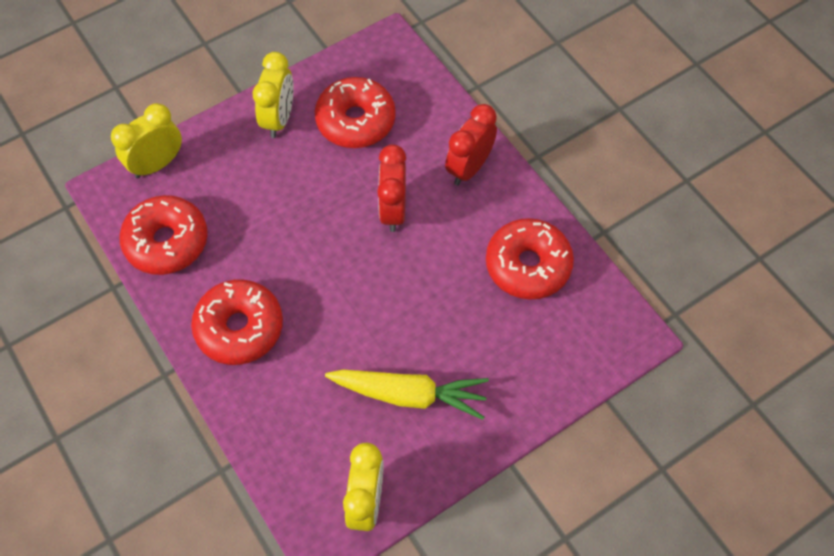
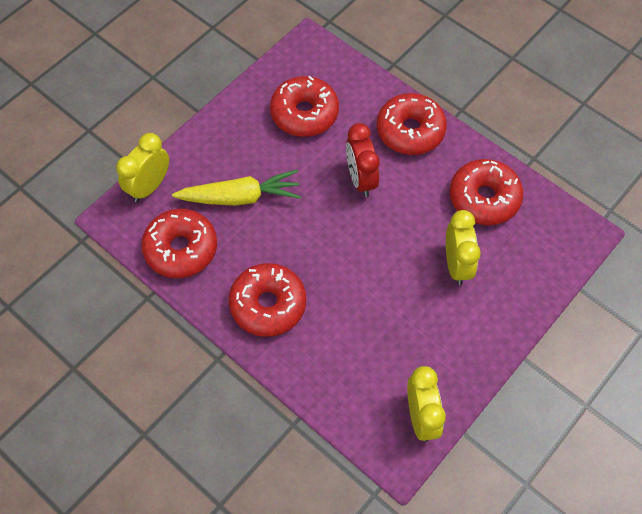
camera: 15 degrees left, 0 degrees up
(279, 119) = (240, 126): yellow clock -> yellow clock (456, 264)
(409, 395) = (425, 324): yellow carrot -> yellow carrot (240, 197)
(469, 168) = (410, 131): red clock -> red donut

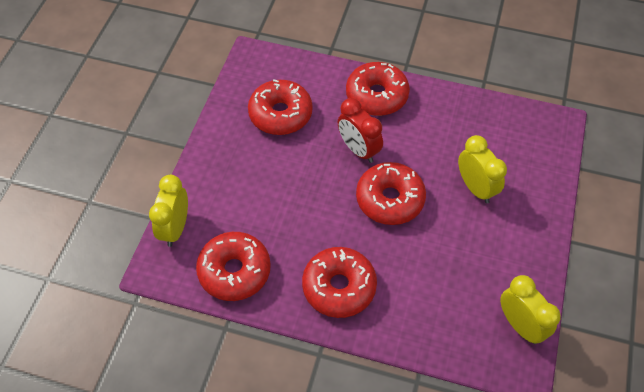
camera: 25 degrees left, 5 degrees down
(240, 197) = (263, 205): yellow carrot -> none
(484, 198) = (466, 126): red donut -> red donut (390, 199)

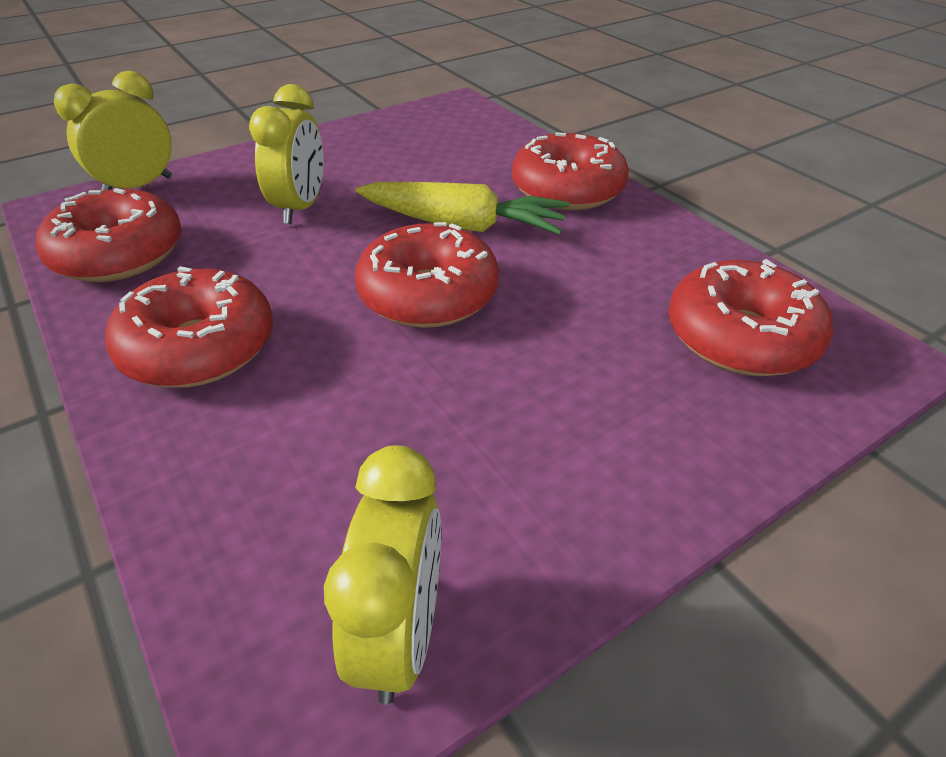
camera: 40 degrees right, 15 degrees down
(280, 114) = (414, 154): red donut -> red donut (741, 337)
(358, 150) = (462, 225): red clock -> yellow carrot
(475, 188) = (594, 356): yellow clock -> yellow clock (300, 208)

